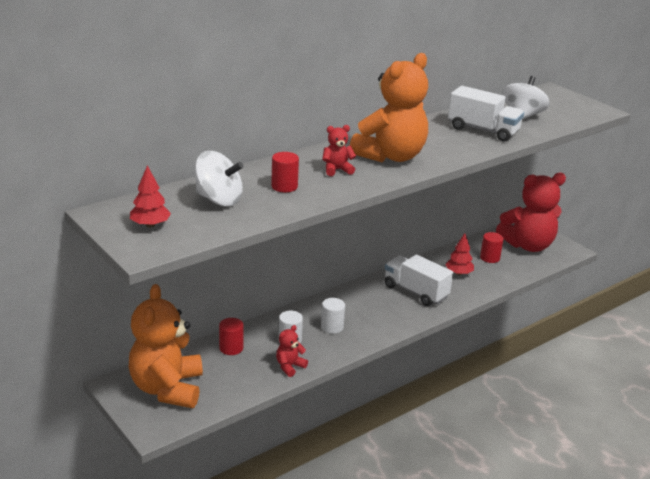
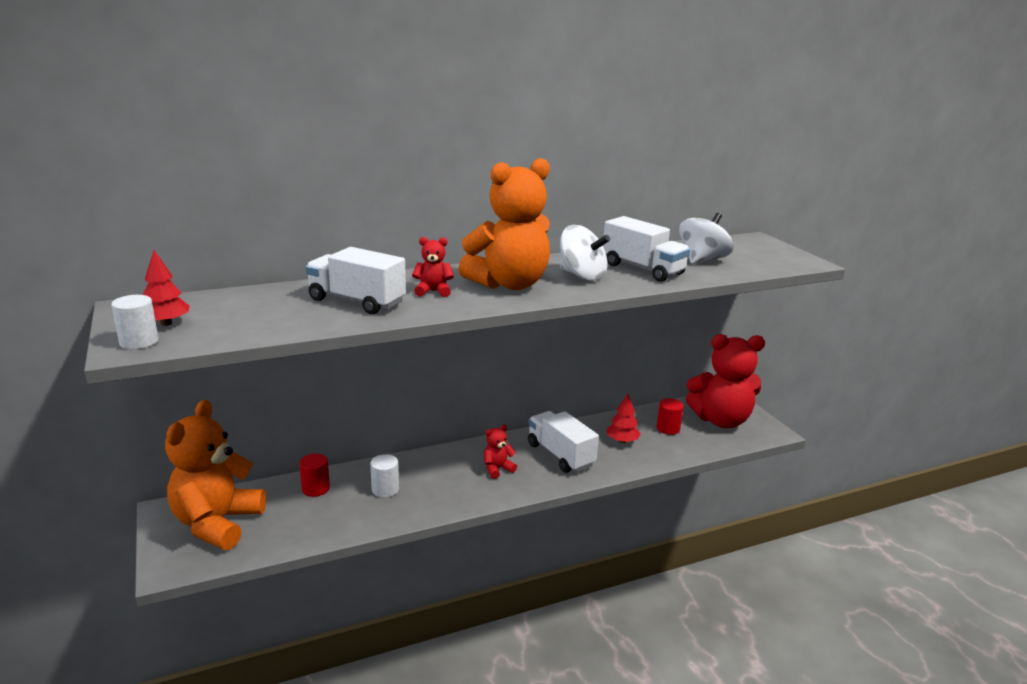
camera: 15 degrees right, 5 degrees down
(219, 200) = (269, 307): white spinning top -> white spinning top (582, 276)
(284, 186) = (356, 301): red cylinder -> white truck
(289, 366) = (366, 519): red teddy bear -> red teddy bear (497, 469)
(332, 327) = (441, 481): white cylinder -> white cylinder (139, 342)

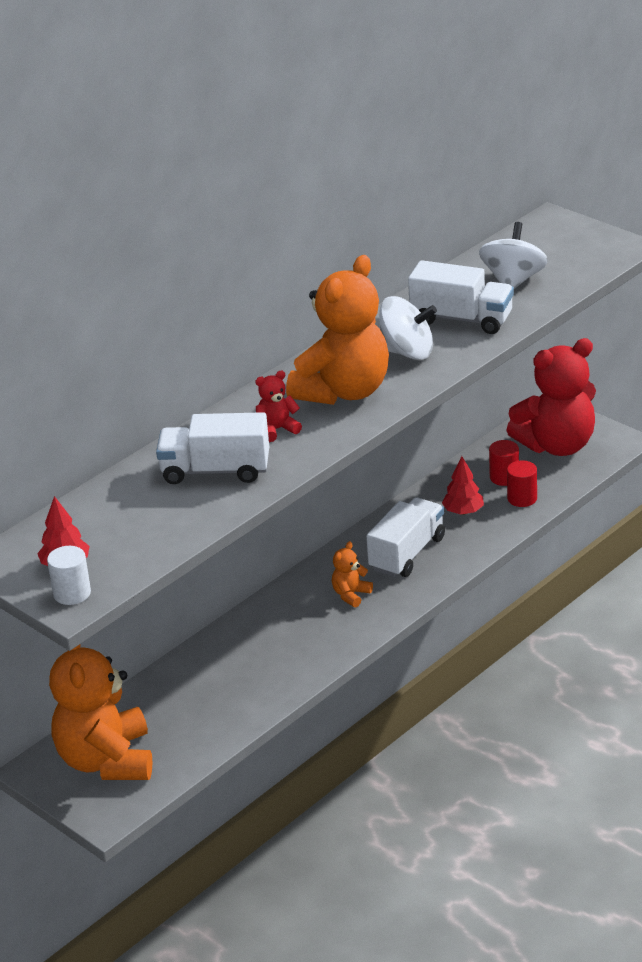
camera: 20 degrees left, 10 degrees up
(315, 489) = (173, 688): red cylinder -> red cylinder (522, 498)
(385, 489) = (249, 661): white cylinder -> none
(497, 469) = (351, 595): red teddy bear -> orange teddy bear
(560, 455) = (407, 553): white truck -> white truck turned 90 degrees clockwise

